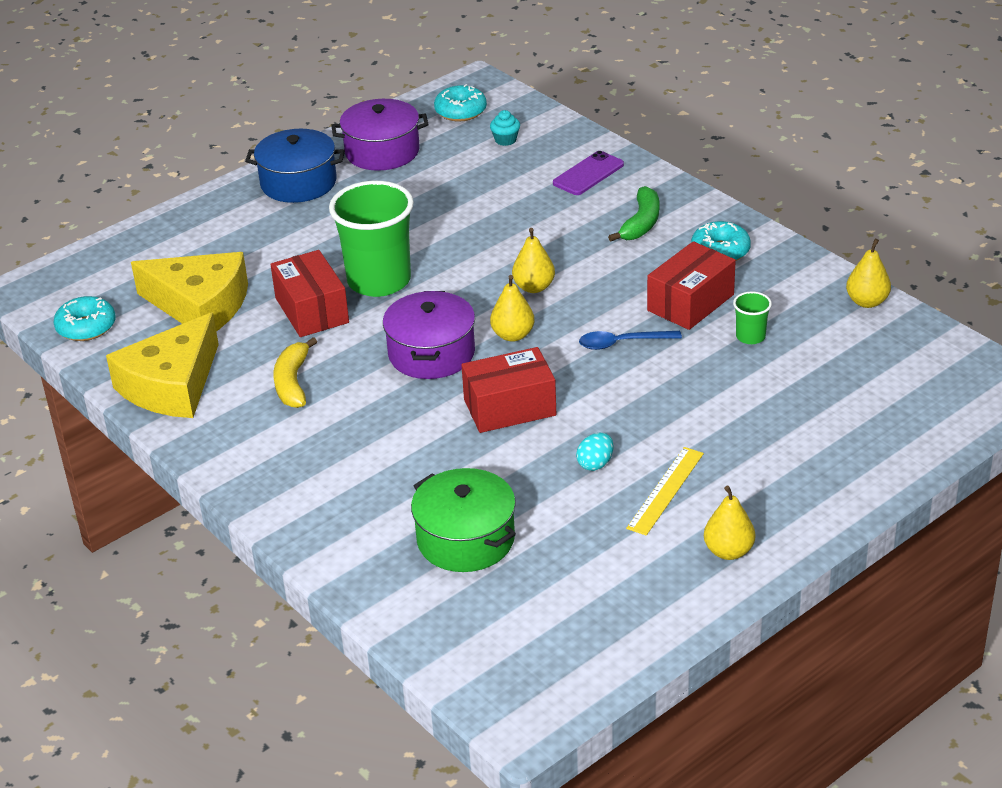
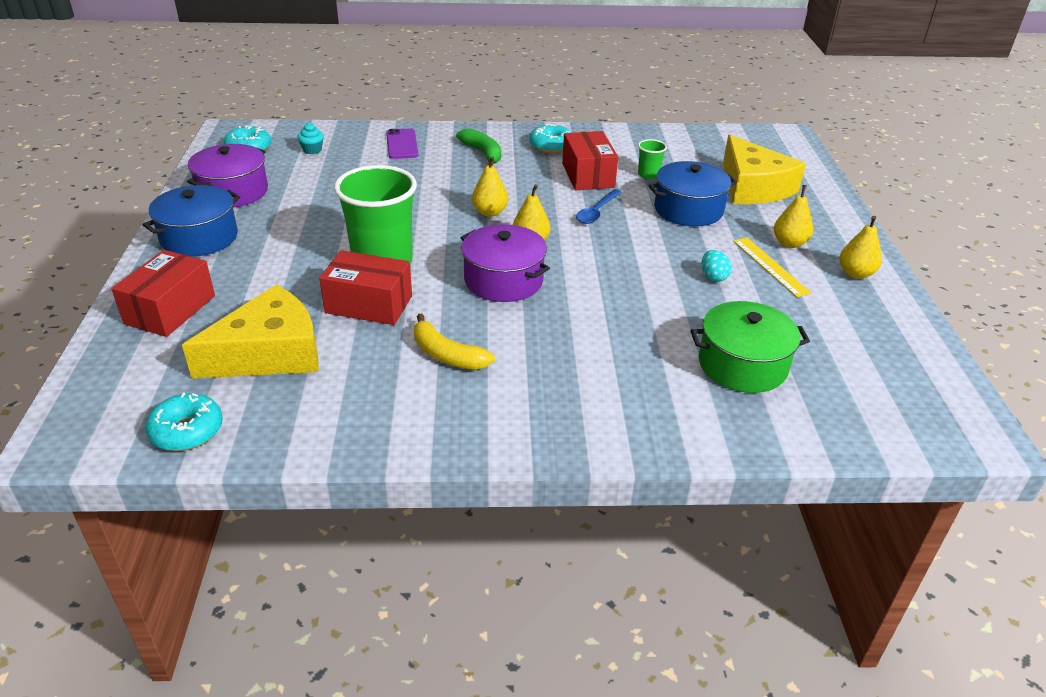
camera: 55 degrees left, 0 degrees up
(172, 385) = (354, 419): yellow cheese -> yellow cheese (753, 187)
(509, 407) = (610, 279): red box -> red box (170, 310)
(710, 393) = (688, 209): none -> blue pot
(867, 302) = (663, 134): yellow pear -> yellow pear (789, 243)

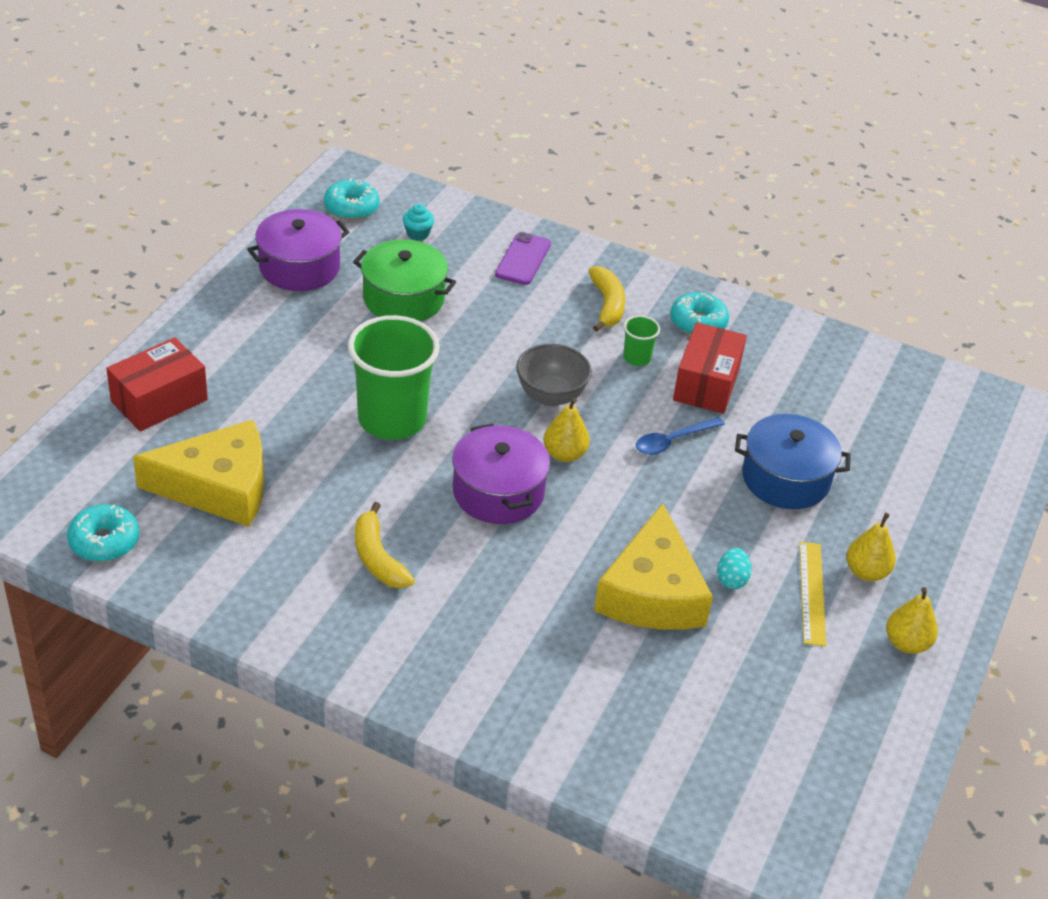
camera: 25 degrees right, 5 degrees up
(199, 237) = (233, 319): blue pot -> none
(369, 304) = (343, 468): red box -> none
(483, 153) = (607, 305): green banana -> yellow banana
(490, 212) = (550, 396): yellow pear -> grey bowl
(648, 175) = (782, 409): green cup -> green cup (637, 358)
(742, 364) = (665, 695): green pot -> green pot (403, 298)
(753, 187) = (899, 476): yellow cheese -> yellow cheese (652, 593)

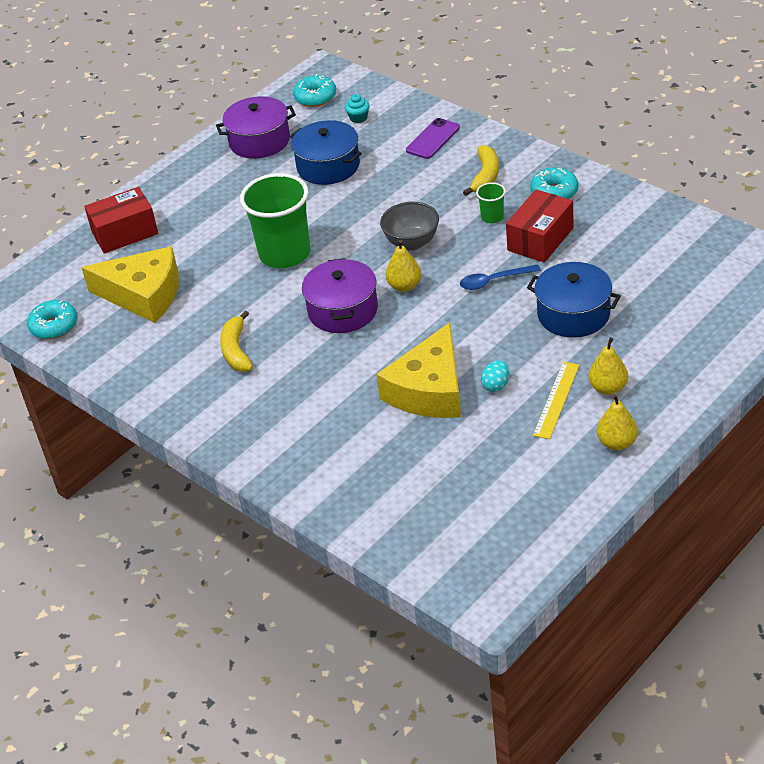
camera: 25 degrees right, 0 degrees up
(403, 298) = (328, 166): green pot -> blue pot

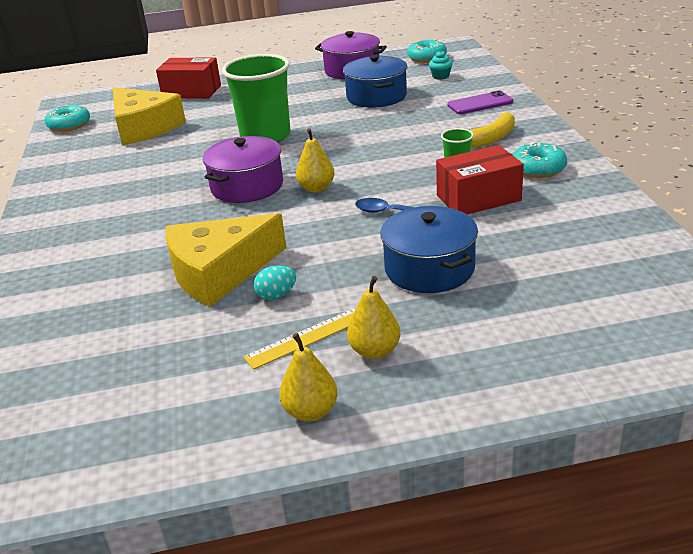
camera: 35 degrees right, 10 degrees down
(236, 350) = (138, 182): yellow banana -> none
(412, 243) = (366, 162): grey bowl -> none

